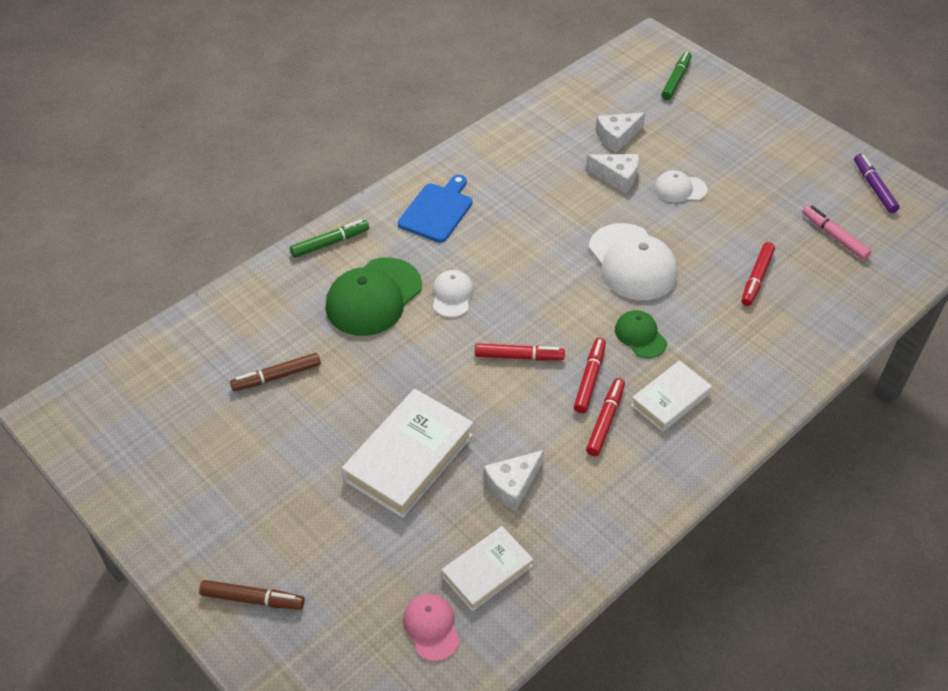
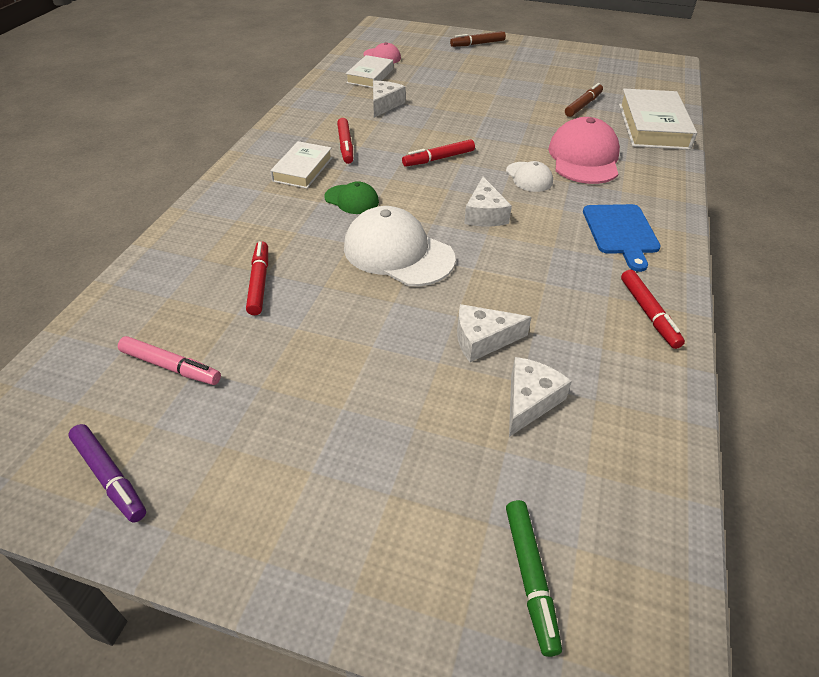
camera: 150 degrees right, 5 degrees down
(330, 243) = (666, 178): green marker -> none
(373, 297) = (584, 158): green cap -> pink cap
(409, 458) = (458, 98): white book -> white book (653, 126)
(531, 271) = (484, 214): none -> white cheese
(589, 379) = (374, 162): red marker -> red marker (648, 313)
(680, 189) = (397, 354): white cap -> none

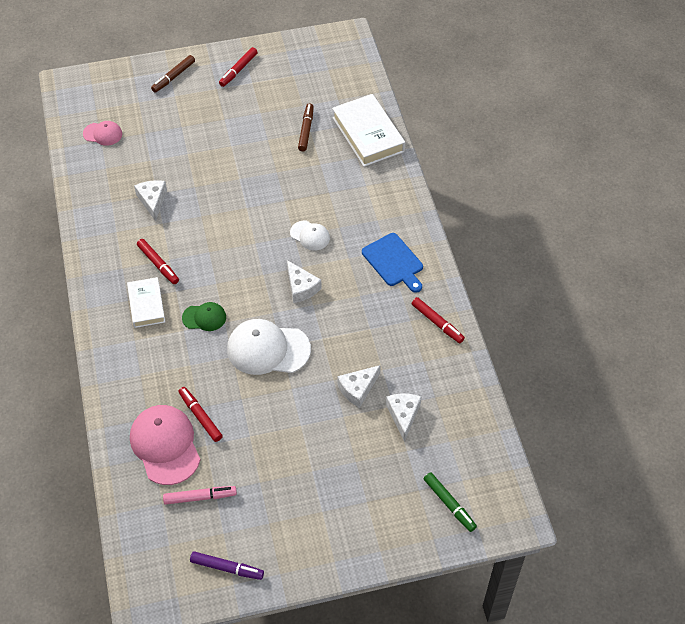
camera: 30 degrees left, 10 degrees up
(370, 76) = (113, 167): white book -> none
(438, 159) = (236, 246): red marker -> red marker (238, 70)
(584, 158) = (336, 196): pink cap -> pink cap (165, 445)

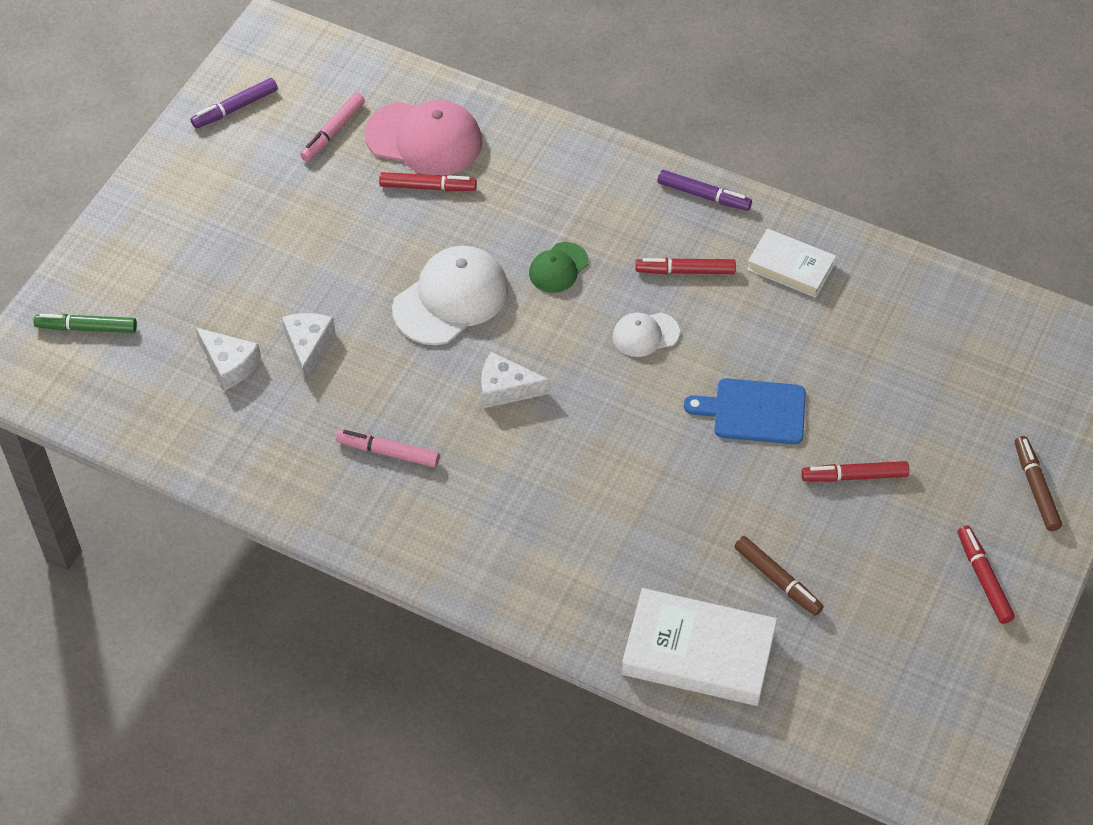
camera: 130 degrees right, 0 degrees up
(97, 288) = (703, 195): none -> purple marker
(103, 134) = (979, 340): pink cap -> none
(146, 305) = (632, 226): white book -> white book (790, 267)
(152, 201) = (800, 324): white cheese -> none
(310, 235) = (579, 453): white cap -> white cap (645, 334)
(384, 307) = (388, 452): none -> pink marker
(394, 262) = (445, 515): blue cutting board -> blue cutting board (754, 411)
(437, 323) = (308, 491): red marker -> red marker (854, 476)

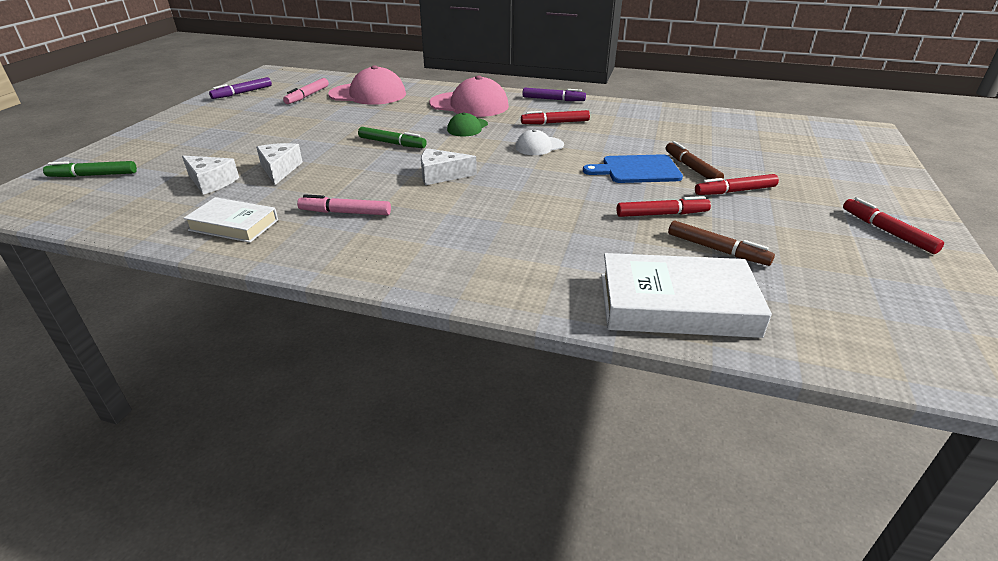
camera: 10 degrees left, 20 degrees down
(428, 187) = (371, 108): red marker -> red marker (662, 214)
(451, 299) = (392, 143): white cap -> green marker
(573, 196) = (469, 105): none -> pink cap
(790, 267) = (624, 117): white book -> white book (234, 225)
(1035, 487) = (874, 184): brown marker -> brown marker (691, 168)

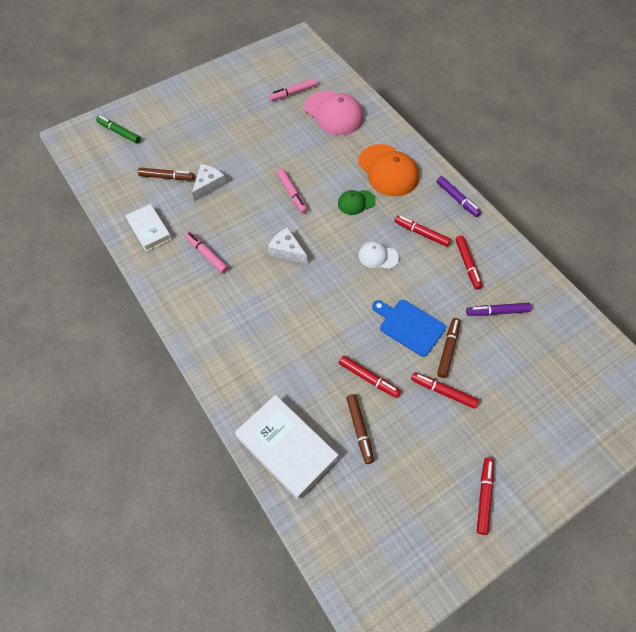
camera: 40 degrees right, 25 degrees up
(211, 182) = (167, 177): white cheese -> brown marker
(242, 93) = (257, 65): purple marker -> purple marker (497, 312)
(392, 143) = (292, 193): green marker -> pink marker
(469, 105) = (388, 170): pink cap -> orange cap
(620, 124) = (467, 264): none -> red marker

